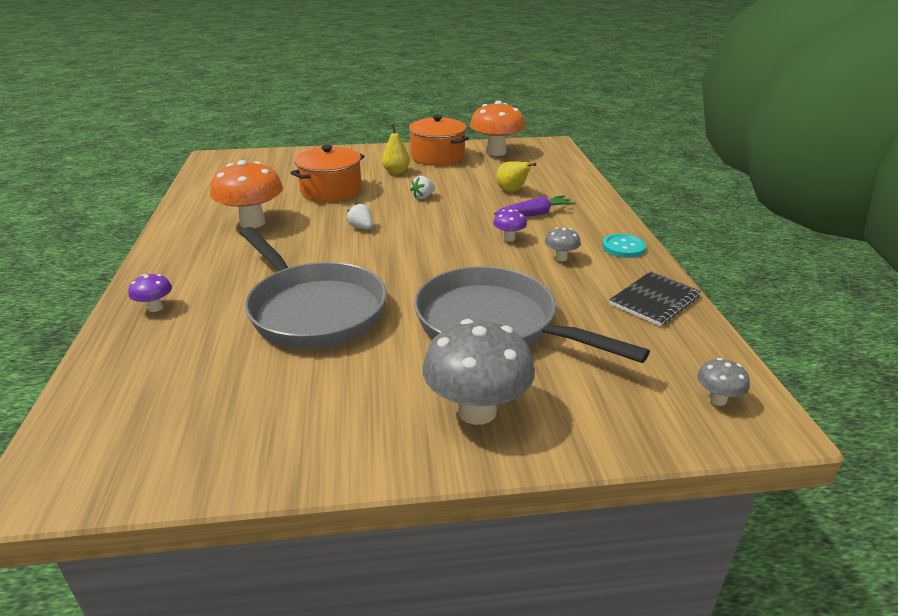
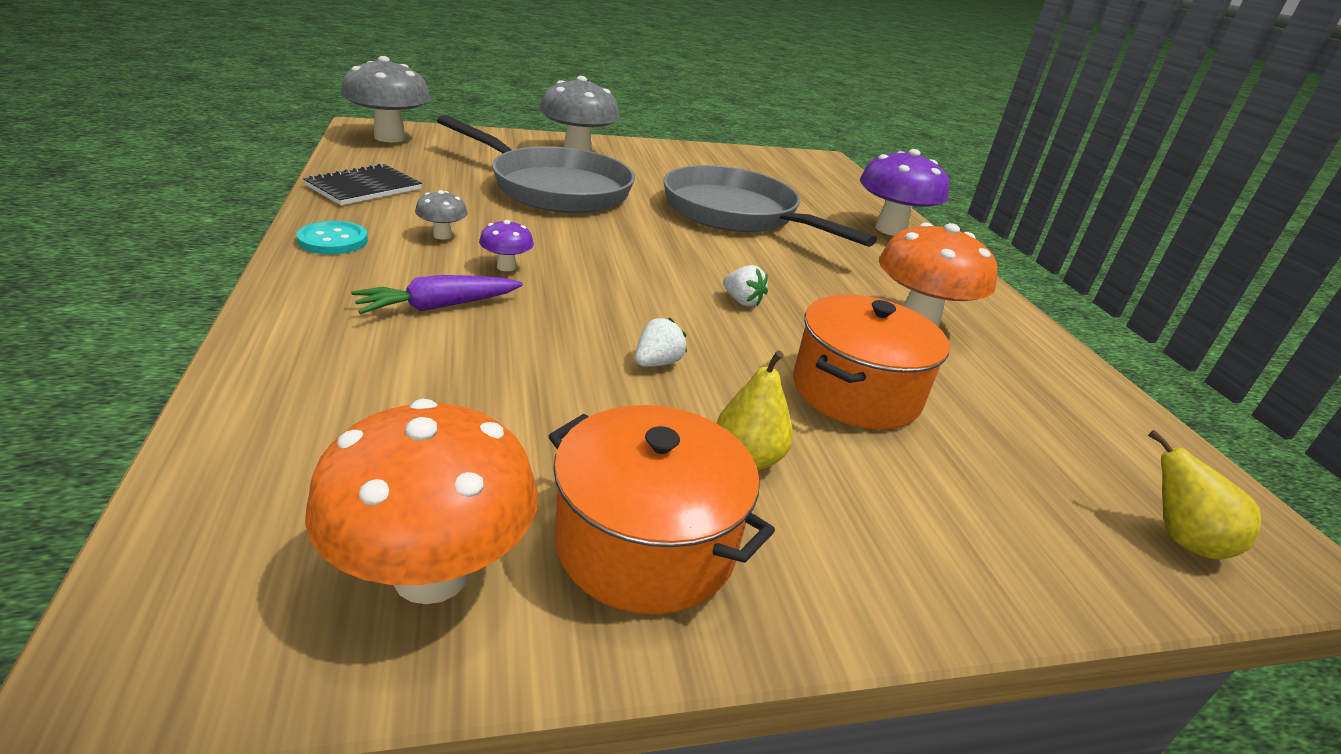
camera: 170 degrees right, 0 degrees up
(155, 308) = (890, 229): purple mushroom -> purple mushroom, size x2.16
(512, 191) = (456, 369): yellow pear -> yellow pear (1181, 540)
(717, 399) = (390, 137): grey mushroom -> grey mushroom, size x2.16

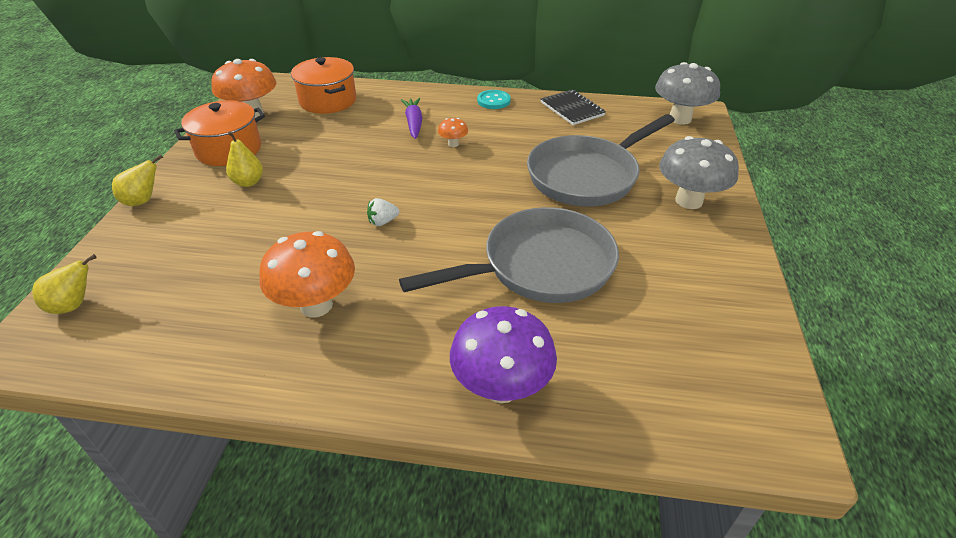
camera: 115 degrees right, 10 degrees up
(442, 235) = (498, 128): grey mushroom -> none
(506, 267) = (453, 144): purple mushroom -> orange mushroom
(657, 363) = (333, 174): white strawberry -> none
(856, 392) = (265, 235): orange pot -> orange pot (328, 101)
(929, 608) = (143, 201): none -> yellow pear

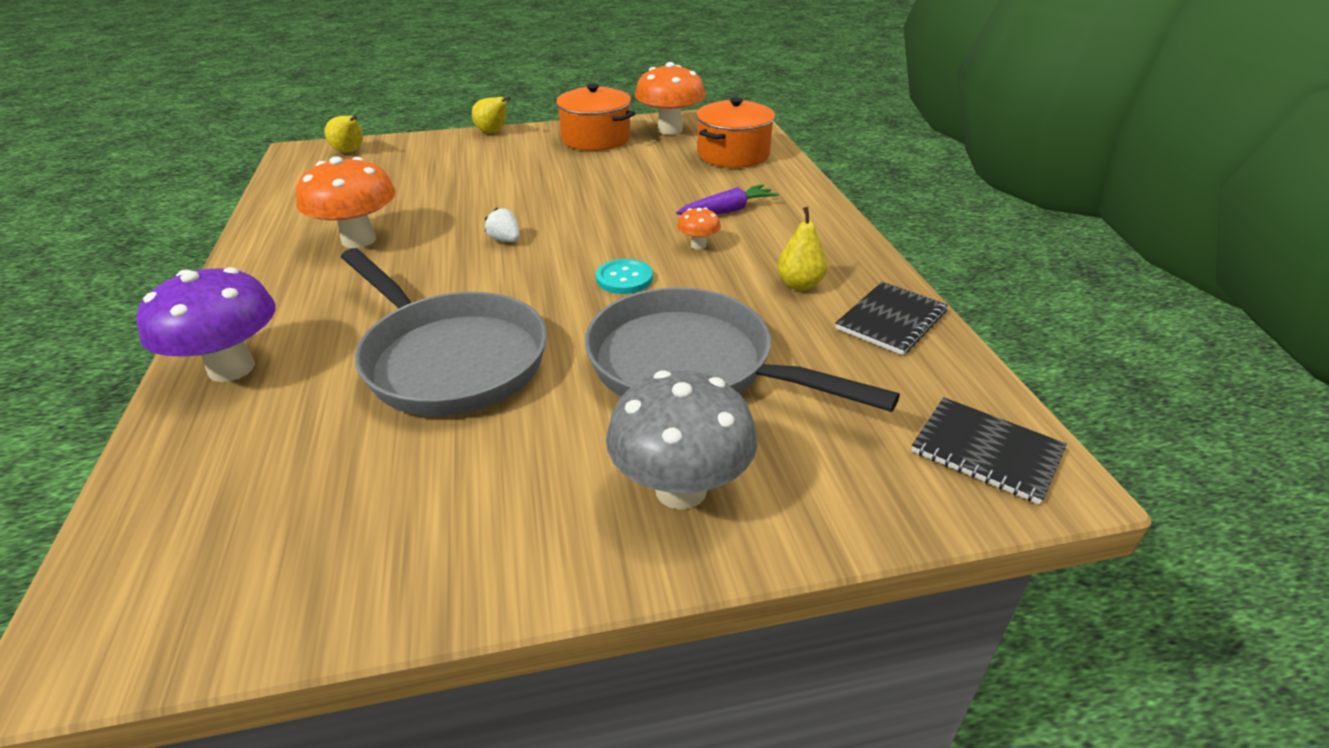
camera: 70 degrees right, 5 degrees down
(248, 182) = (544, 161): yellow pear -> yellow pear (799, 284)
(493, 101) = (844, 250): turquoise button -> turquoise button (624, 278)
(680, 119) = (986, 452): grey mushroom -> black notebook

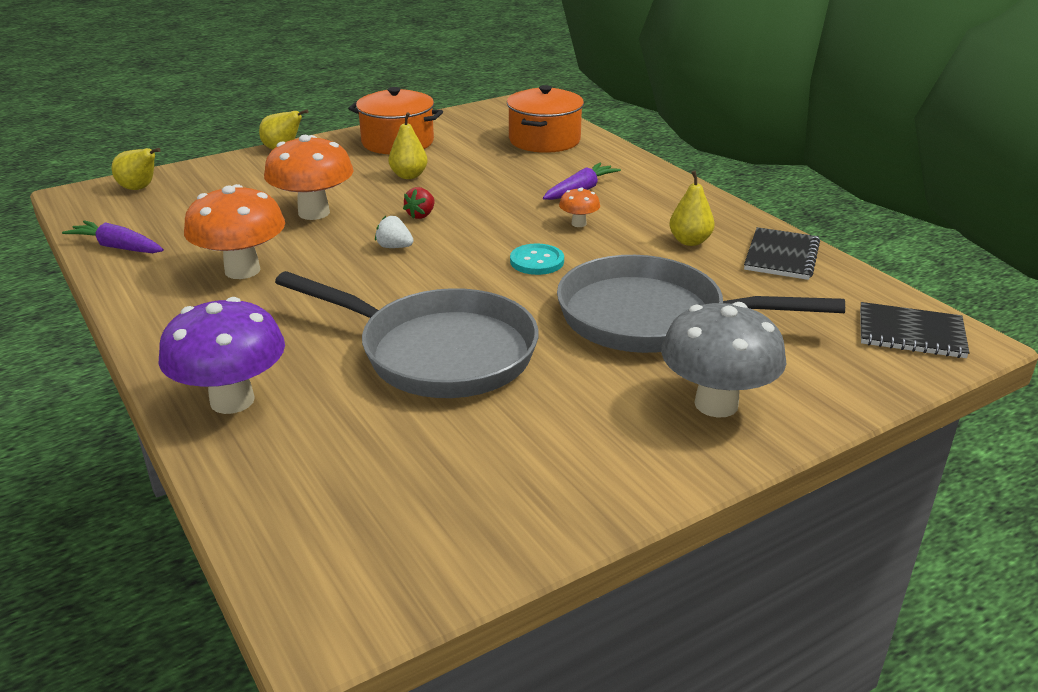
camera: 20 degrees left, 5 degrees down
(285, 201) = (118, 247): none -> purple carrot
(556, 212) = (421, 215): none -> red strawberry
(578, 172) = (409, 176): none -> yellow pear
(670, 130) = (464, 125): orange mushroom -> orange mushroom (314, 213)

